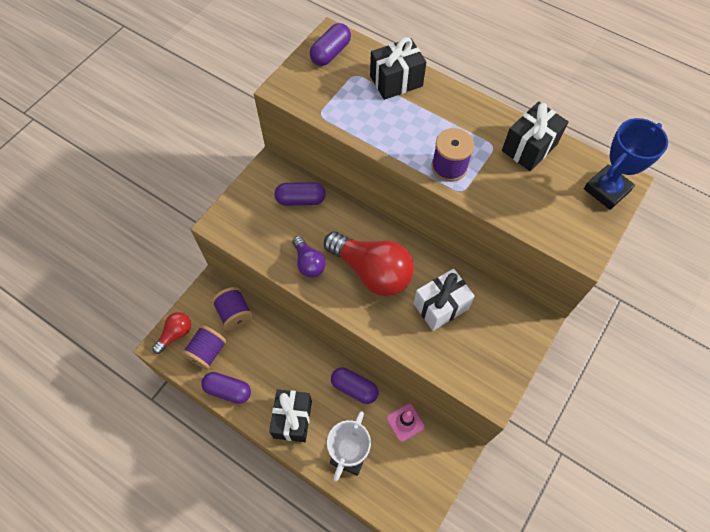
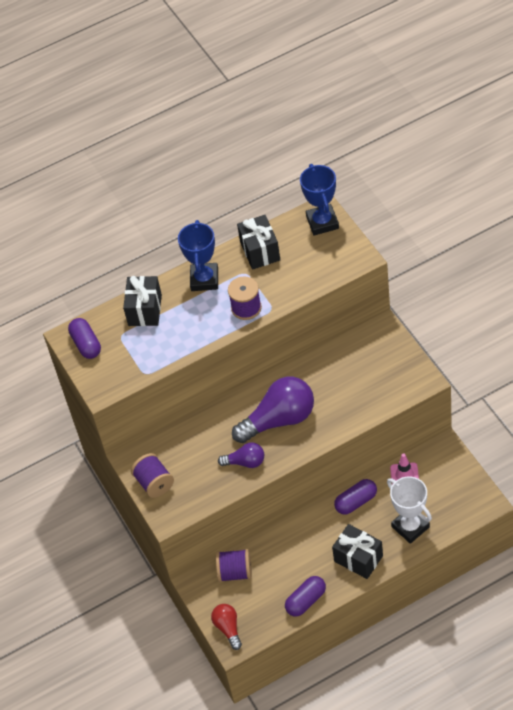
camera: 55 degrees left, 10 degrees down
(207, 352) = (260, 606): purple spool -> purple spool (154, 483)
(301, 200) = (181, 447): purple capsule -> none
(372, 271) = (279, 420): red light bulb -> purple light bulb
(440, 306) = (335, 384): white gift -> none
(462, 114) = (204, 279): none -> blue trophy

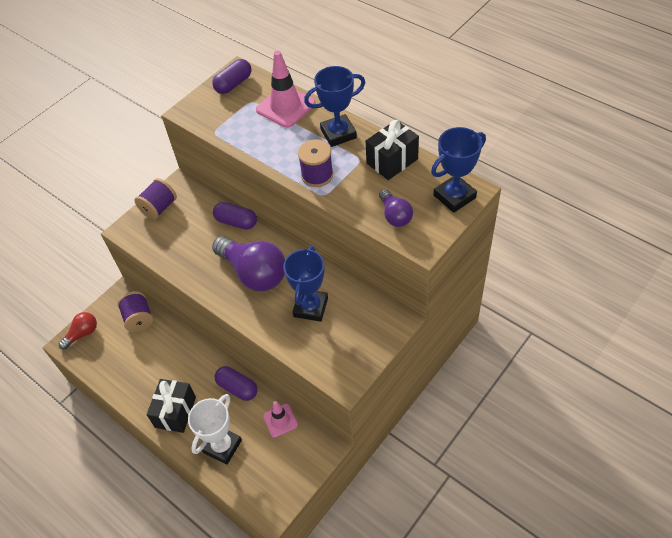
camera: 65 degrees right, 0 degrees up
(145, 310) = (285, 107): black gift -> pink traffic cone
(245, 462) = (199, 264): purple light bulb -> purple light bulb (395, 215)
(306, 601) = (121, 384): purple capsule -> purple capsule (236, 222)
(339, 386) = (310, 307): none -> blue trophy

